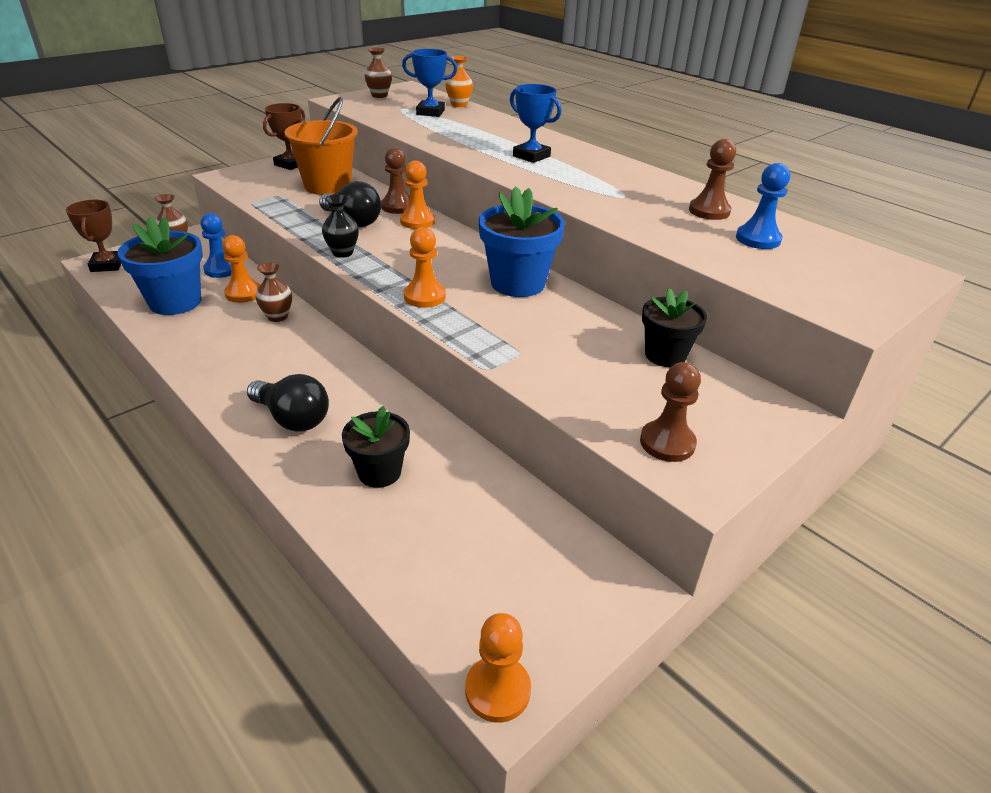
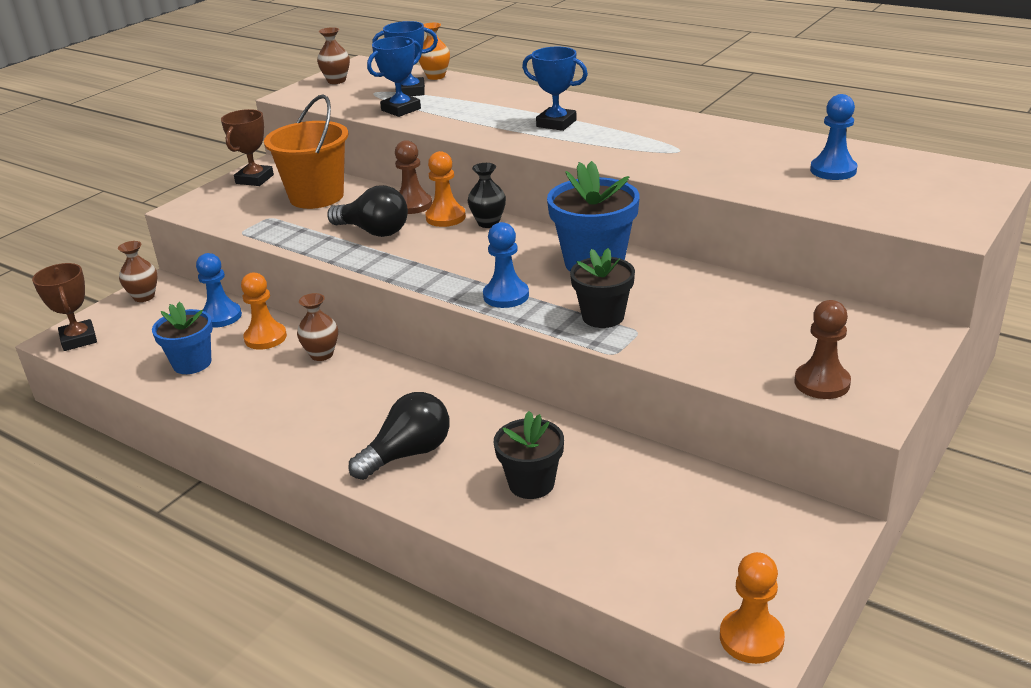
camera: 10 degrees left, 5 degrees down
(175, 302) = (192, 363): blue flower pot -> blue flower pot, size x0.65
(292, 418) = (408, 454): black light bulb -> black light bulb turned 60 degrees counterclockwise
(342, 253) = (386, 268): black vase -> black vase (488, 223)
(412, 124) = (401, 109): none -> blue trophy
(424, 296) = (506, 296): orange pawn -> blue pawn
(665, 355) = (779, 303): black flower pot -> black flower pot (603, 316)
(709, 211) = (772, 150): brown pawn -> none

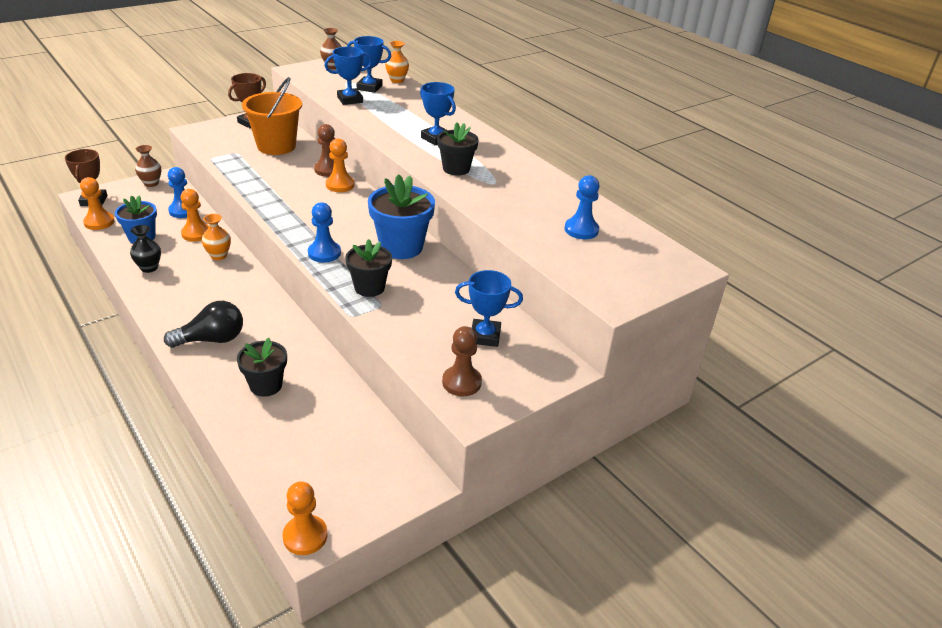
camera: 15 degrees right, 5 degrees up
(112, 363) = (99, 222): none -> orange pawn
(322, 354) = (219, 256): brown vase -> orange vase
(373, 231) = (287, 182): black light bulb -> none
(488, 223) = (362, 197): black vase -> black vase (149, 268)
(617, 147) = (456, 169): none -> black flower pot
(795, 327) = (485, 336): none -> blue trophy

